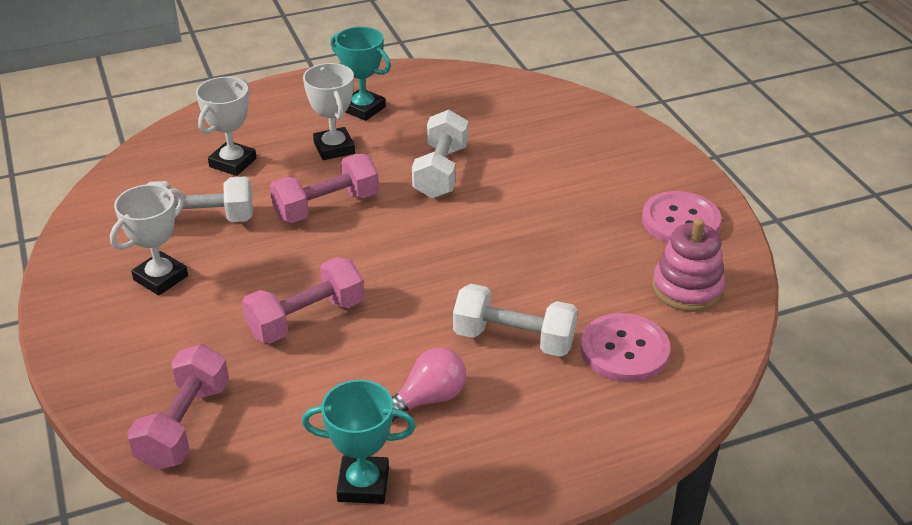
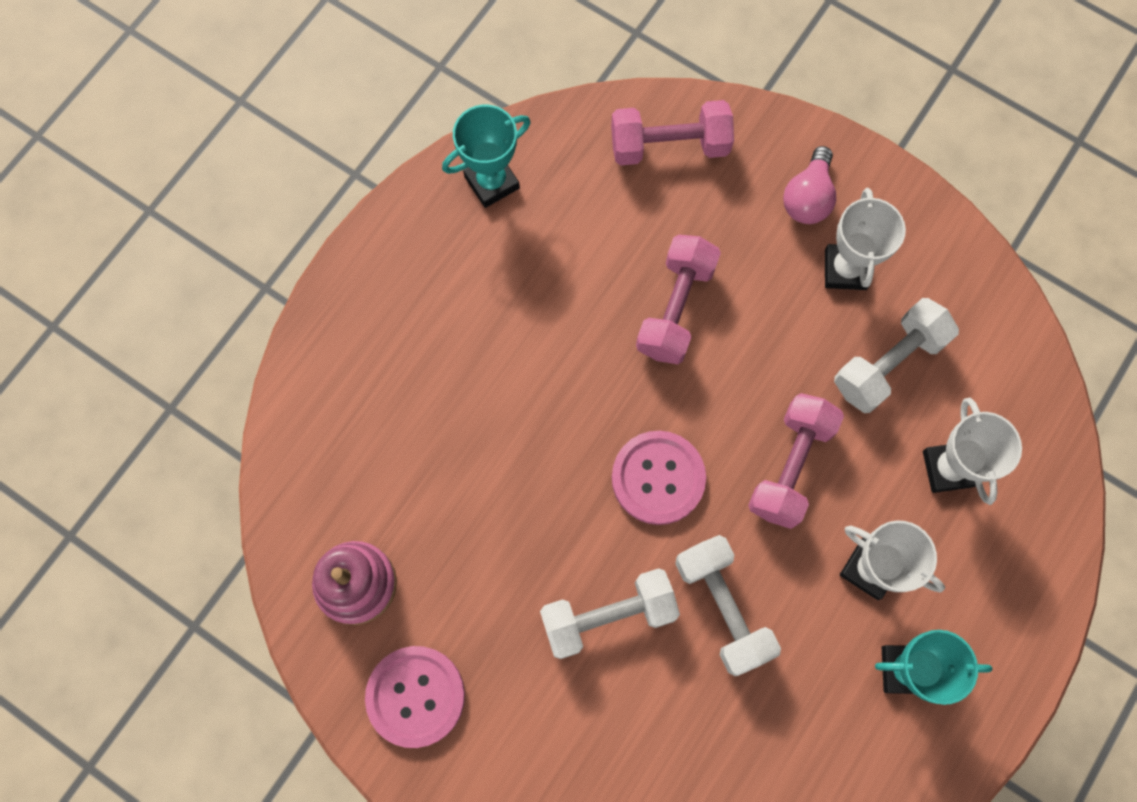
camera: 145 degrees right, 35 degrees up
(184, 425) = (669, 145): pink dumbbell -> pink dumbbell turned 75 degrees counterclockwise
(428, 399) = (503, 291): pink light bulb -> pink light bulb (807, 198)
(514, 339) = (478, 404): white dumbbell -> white dumbbell (608, 616)
(624, 350) = (372, 455): pink button -> pink button (658, 478)

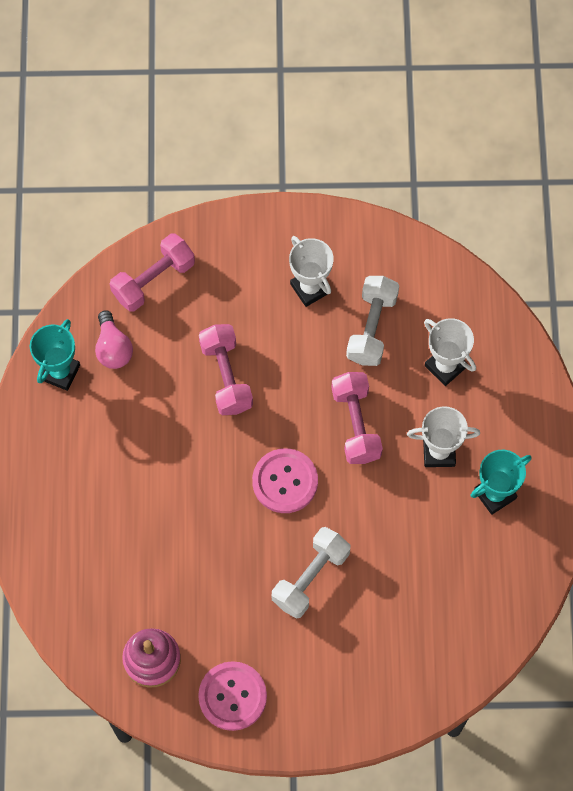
camera: 35 degrees left, 5 degrees down
(723, 607) = (372, 529): white dumbbell -> none
(807, 198) = (259, 259): pink light bulb -> pink light bulb (113, 348)

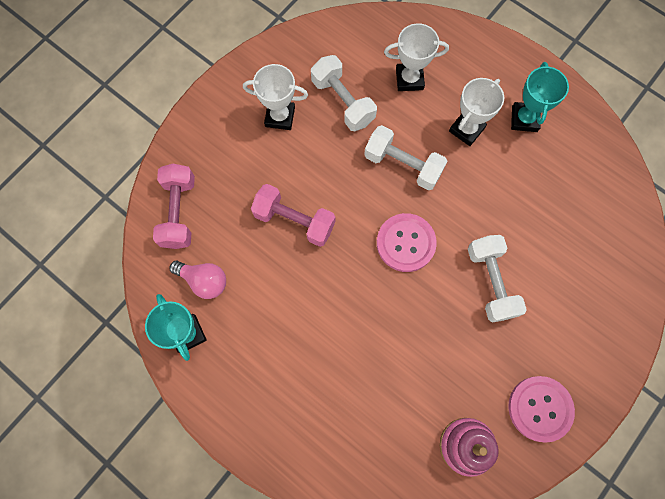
camera: 50 degrees left, 5 degrees up
(356, 424) = (403, 165): pink dumbbell -> white dumbbell

